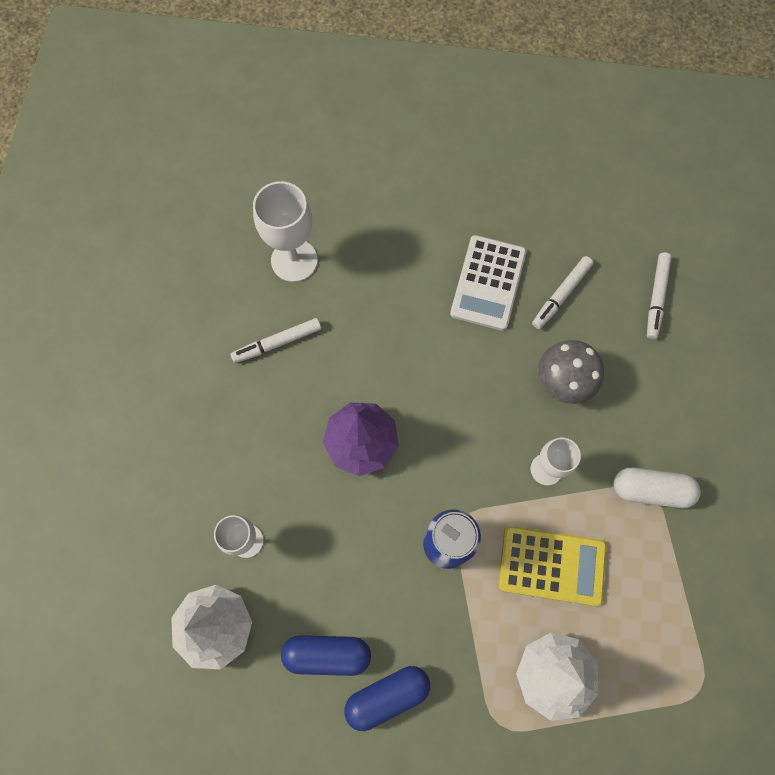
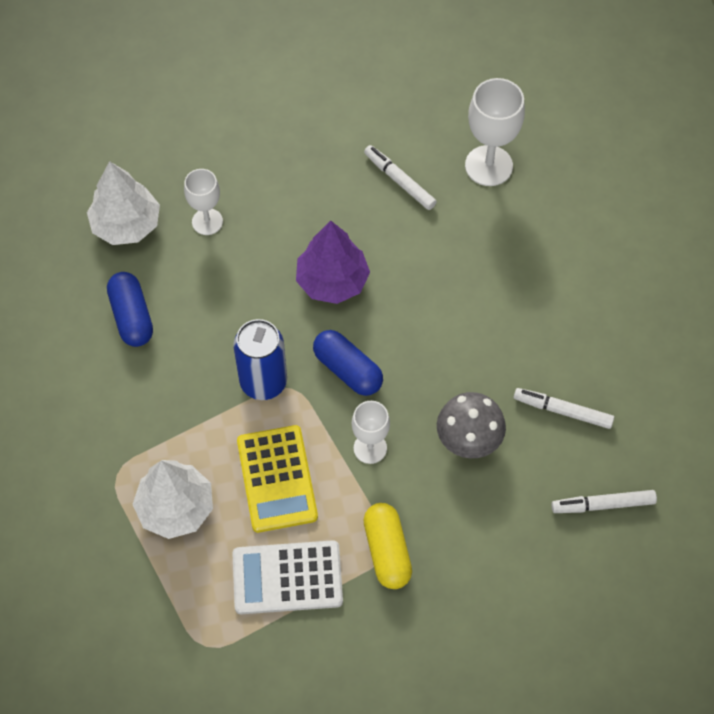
camera: 70 degrees right, 10 degrees down
(387, 696) = (112, 375): blue capsule -> blue capsule (348, 370)
(488, 283) = (544, 339): white calculator -> white calculator (287, 578)
(650, 490) = (387, 551): white capsule -> yellow capsule

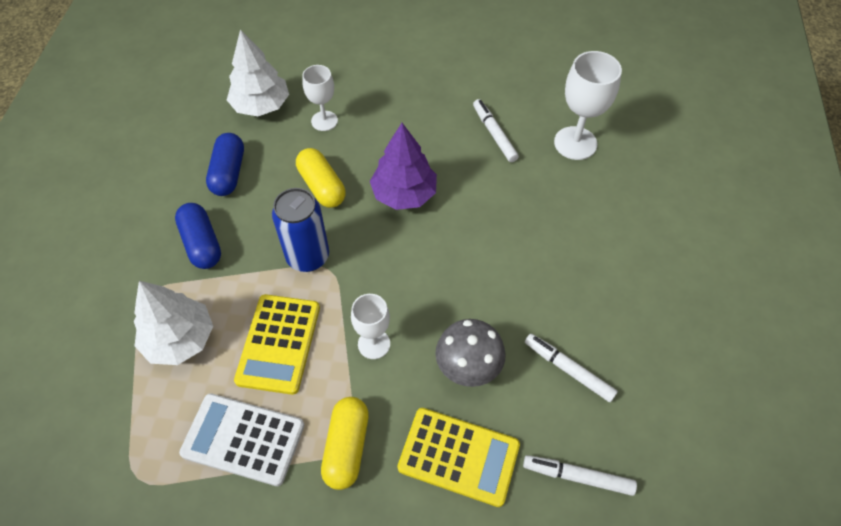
camera: 20 degrees right, 5 degrees down
(241, 300) = (322, 186): none -> yellow capsule
(348, 370) = (384, 269): blue capsule -> blue capsule (202, 243)
(492, 524) = (458, 456): none -> yellow calculator

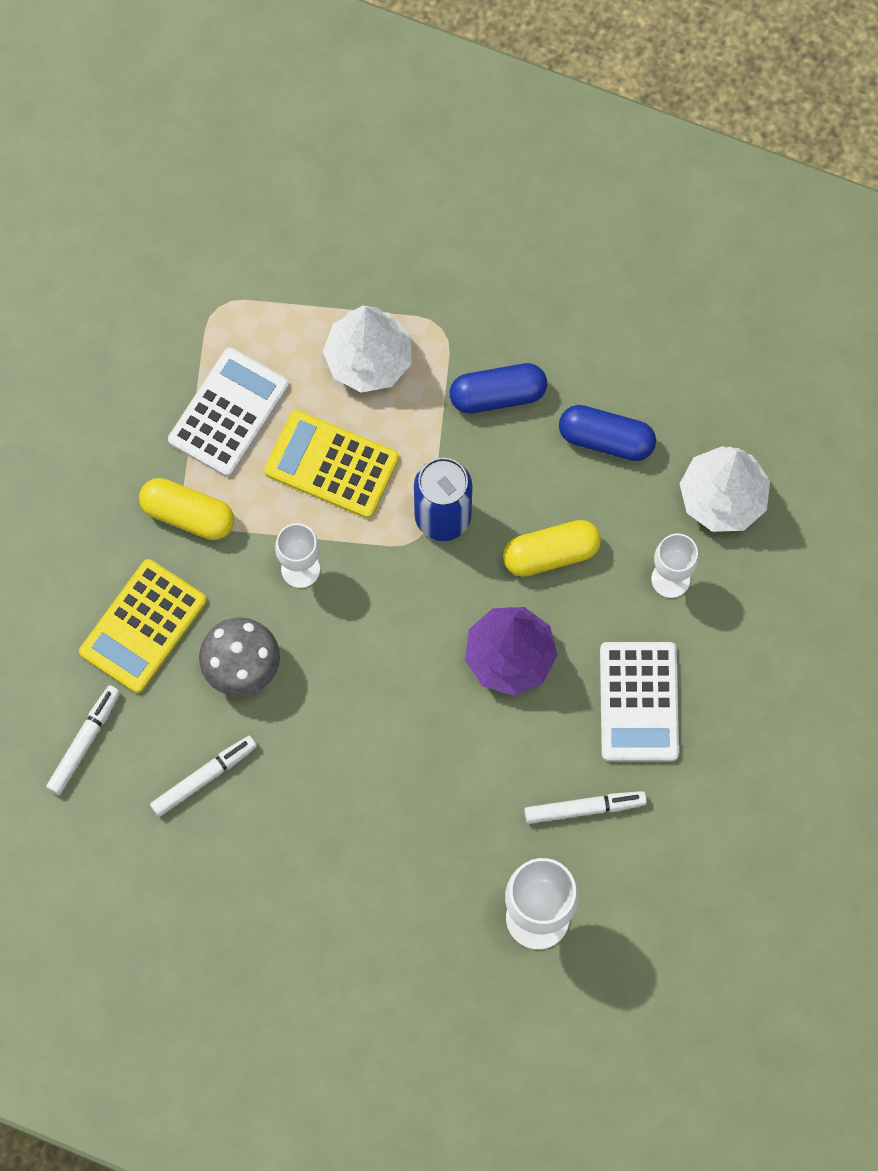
camera: 105 degrees right, 15 degrees up
(413, 121) = (638, 702): none -> white calculator

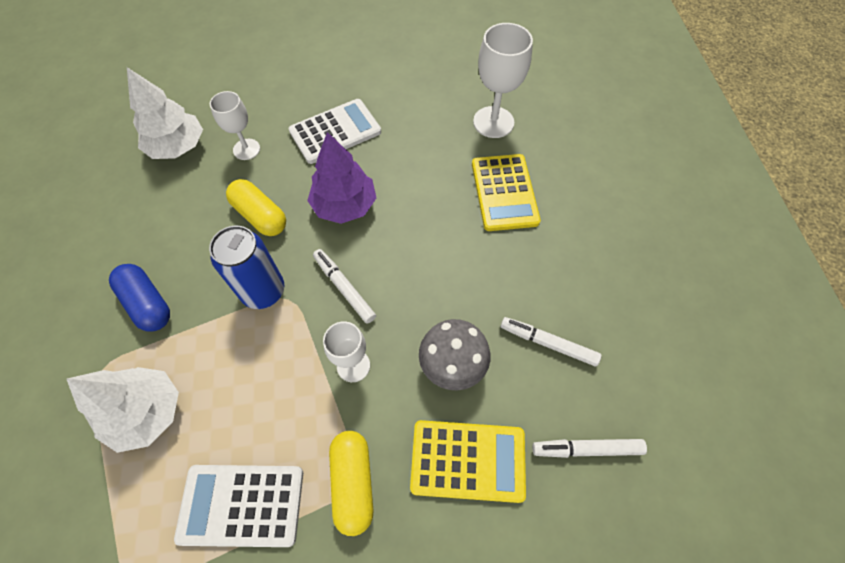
camera: 120 degrees left, 10 degrees down
(331, 465) = (255, 390): yellow calculator -> yellow calculator (504, 192)
(584, 808) = (416, 129): white marker -> white marker (344, 288)
(606, 439) = (159, 223): blue capsule -> none

